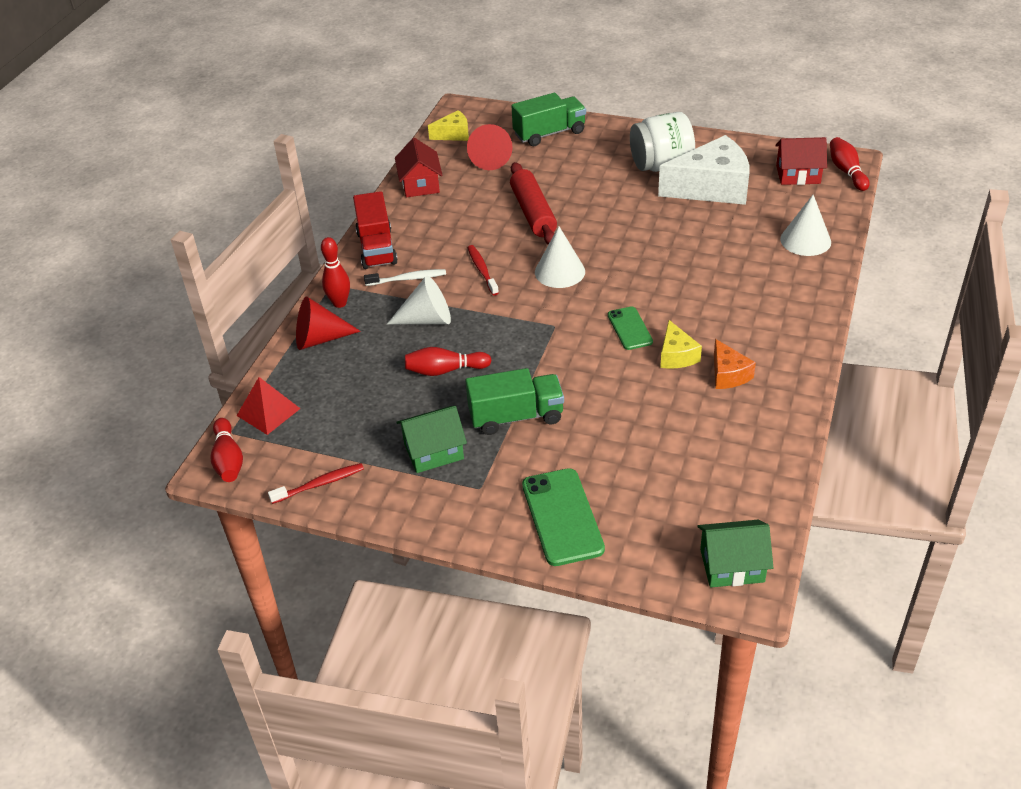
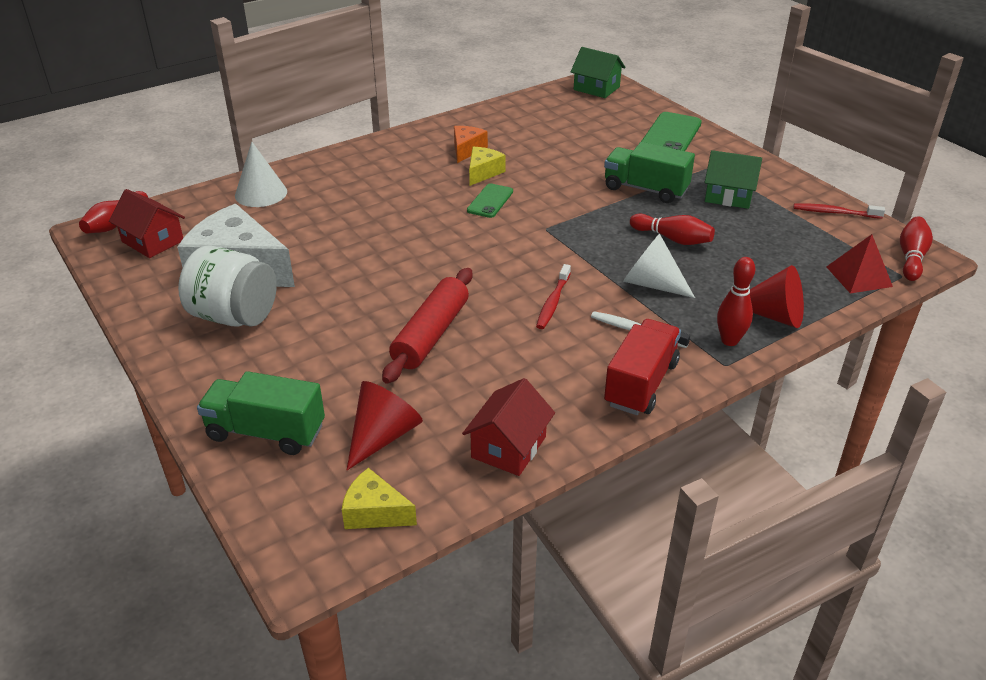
camera: 145 degrees left, 5 degrees down
(559, 271) = (484, 266): white cone -> none

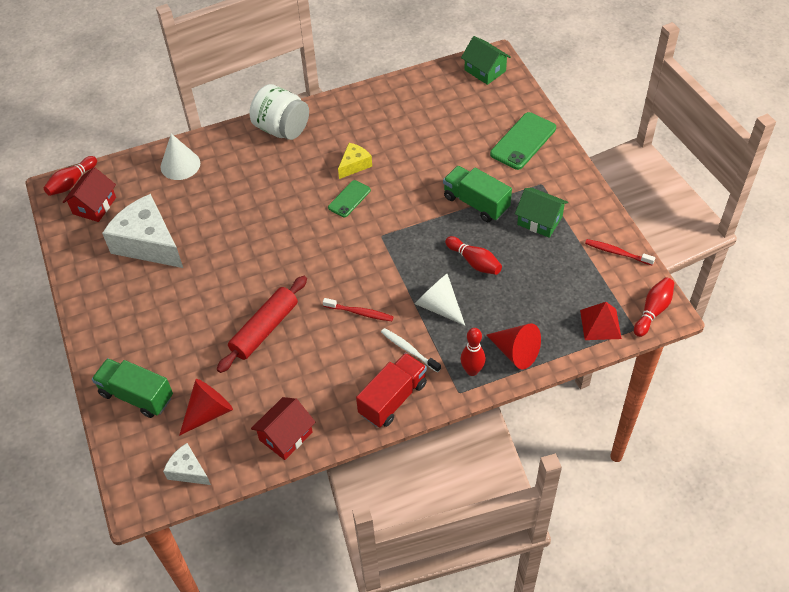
camera: 15 degrees right, 15 degrees up
(153, 241) = (94, 206): red house -> red house turned 60 degrees clockwise
(234, 316) = (137, 290): white jar -> white jar (282, 129)
(375, 512) = (188, 471): yellow cheese -> white cheese
(467, 150) = (350, 136): orange cheese -> none
(553, 302) = (360, 313): red toothbrush -> red toothbrush turned 105 degrees counterclockwise

